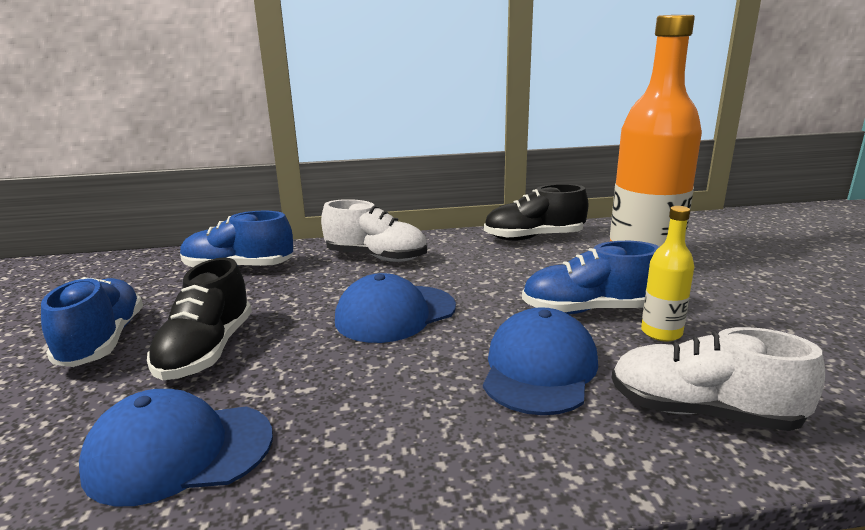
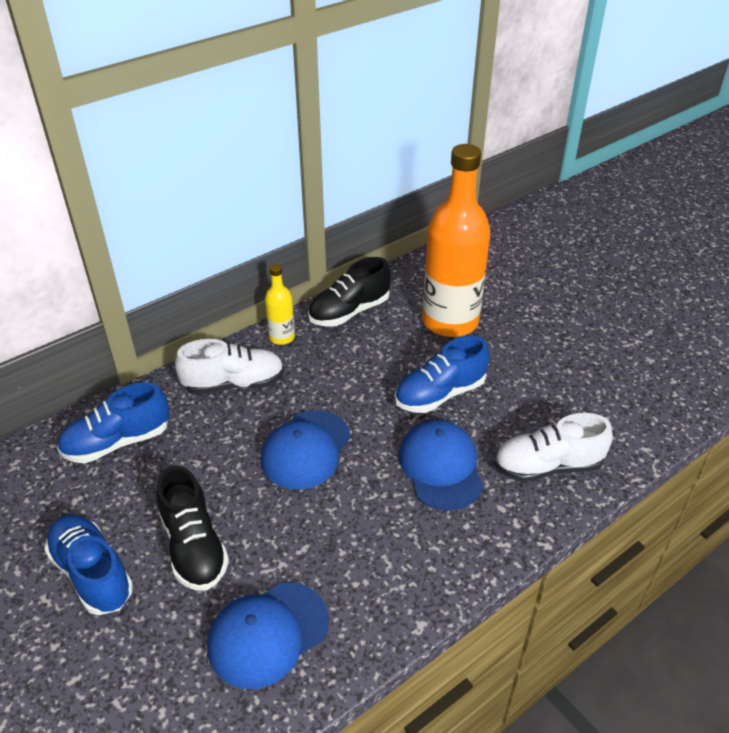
camera: 30 degrees left, 20 degrees up
(661, 332) = (496, 401): yellow bottle -> yellow bottle (282, 337)

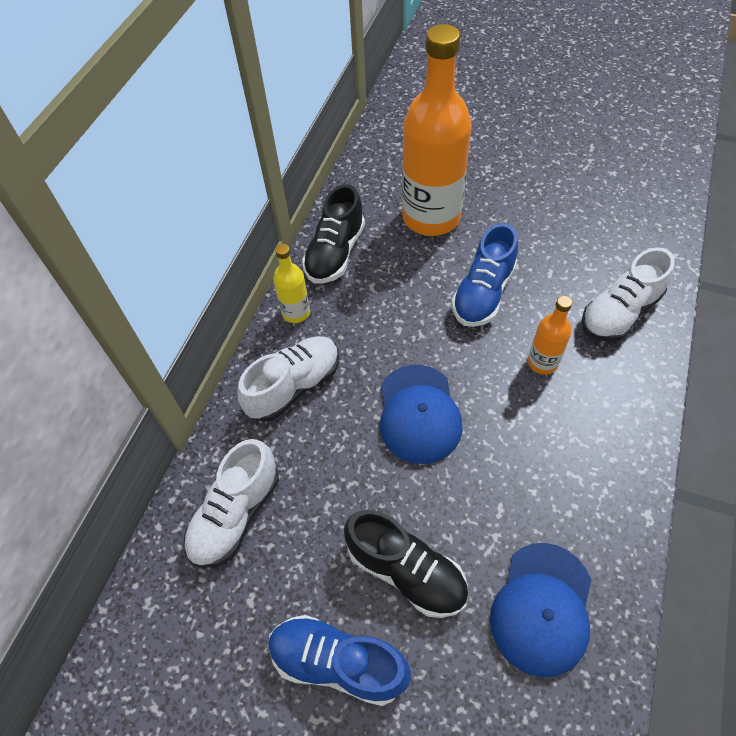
camera: 30 degrees left, 15 degrees up
(117, 442) = (236, 514): blue shoe -> white shoe
(441, 467) = (542, 362): blue cap -> orange bottle

